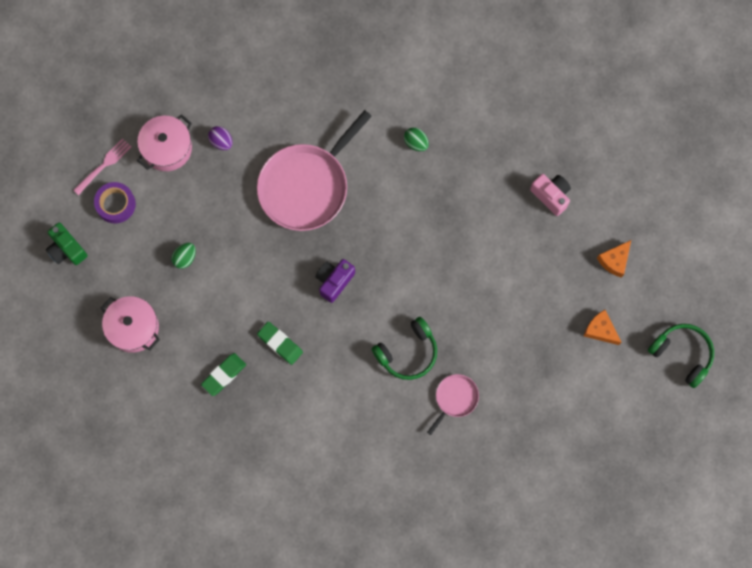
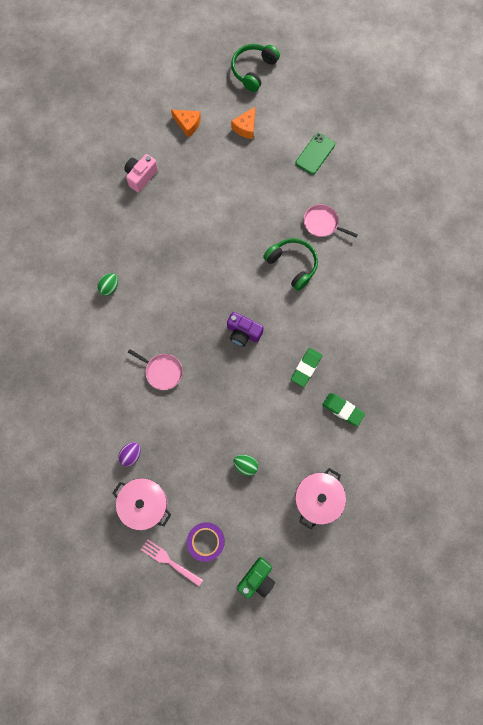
camera: 100 degrees left, 0 degrees up
(306, 186) = (162, 371): pink pan -> pink pan, size x0.46
(551, 409) = (315, 154): none -> green phone

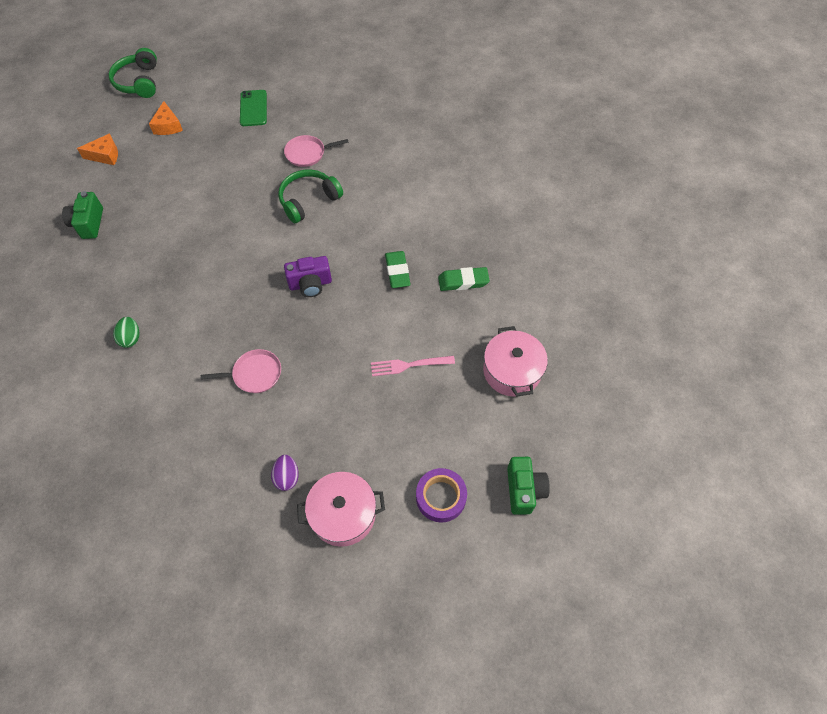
camera: 40 degrees left, 15 degrees down
(141, 176) = (88, 223): pink camera -> green camera
(169, 561) = (420, 549): pink fork -> pink fork (409, 365)
(245, 465) = (416, 395): green egg -> none
(292, 265) = (308, 200): green headphones -> green headphones turned 45 degrees counterclockwise

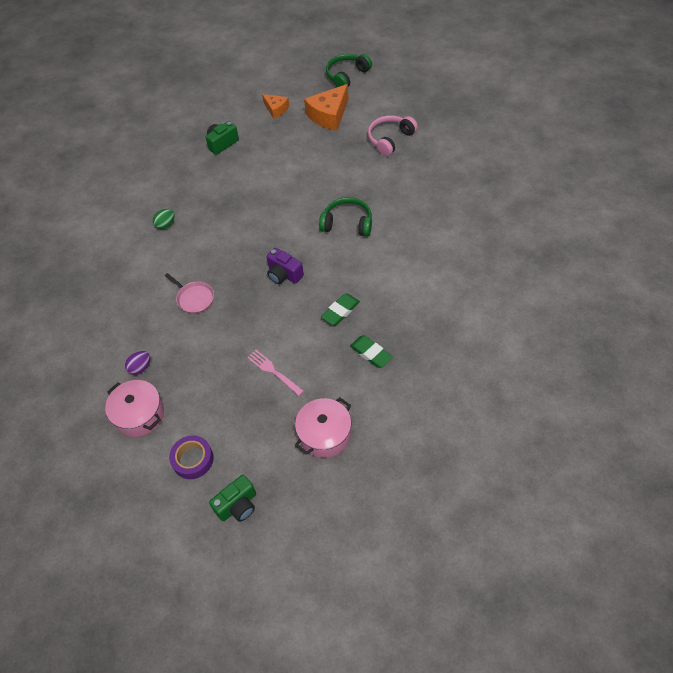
camera: 55 degrees right, 5 degrees down
(168, 126) = (329, 115): orange cheese -> orange cheese, size x1.72
(253, 108) = (390, 139): green phone -> pink headphones
(307, 153) = (385, 193): pink pan -> none

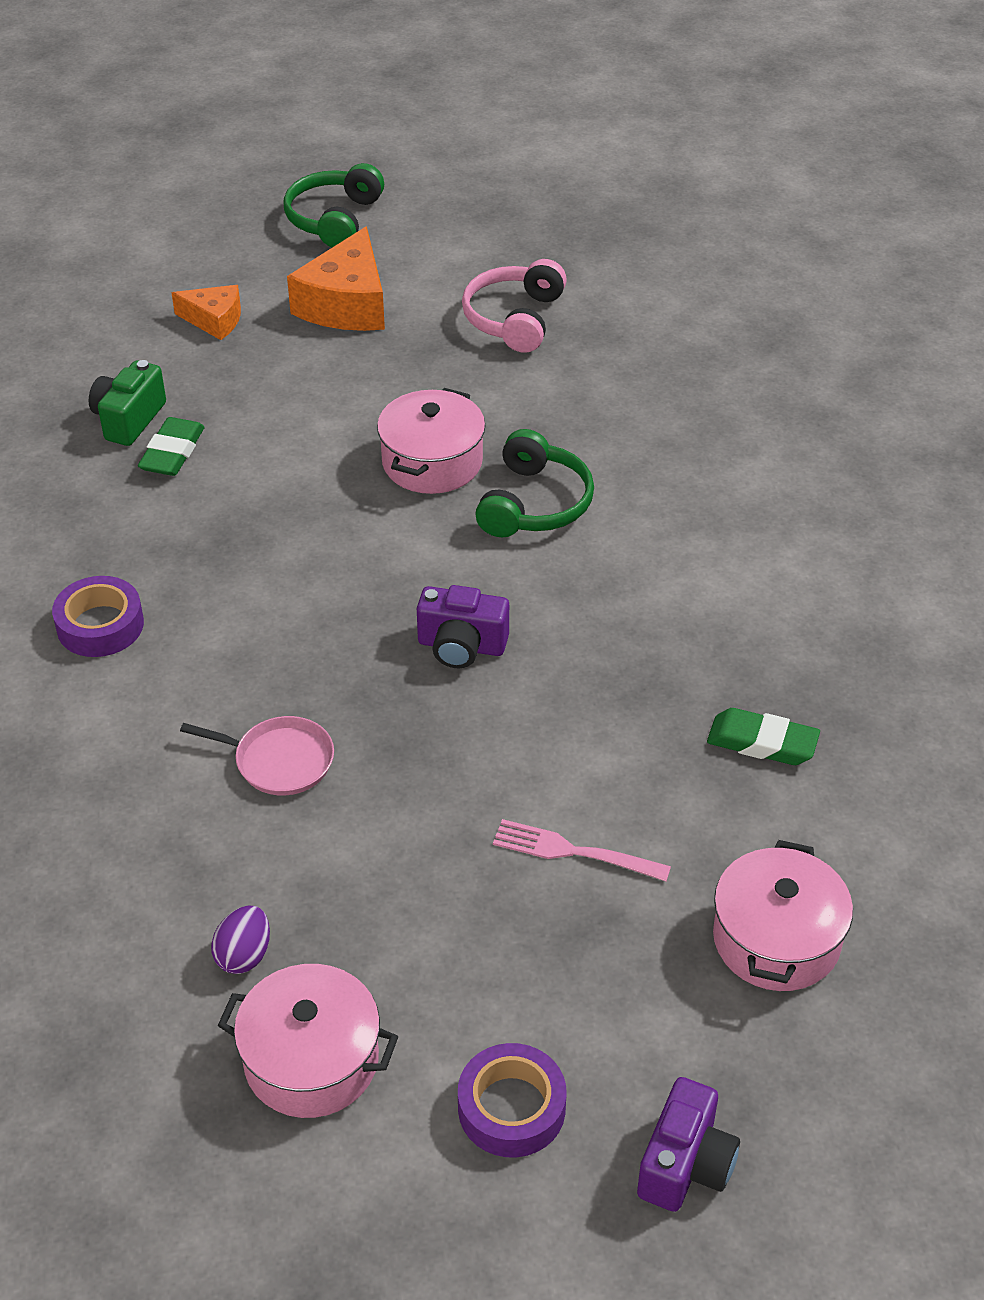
camera: 30 degrees left, 10 degrees down
(166, 224) = (100, 625): green egg -> purple tape
(238, 505) = (685, 1164): green camera -> purple camera
(320, 194) = (432, 462): none -> pink pot
(340, 311) = (639, 681): green eraser -> green eraser (172, 452)
(347, 223) = (534, 504): green headphones -> green headphones turned 120 degrees clockwise

